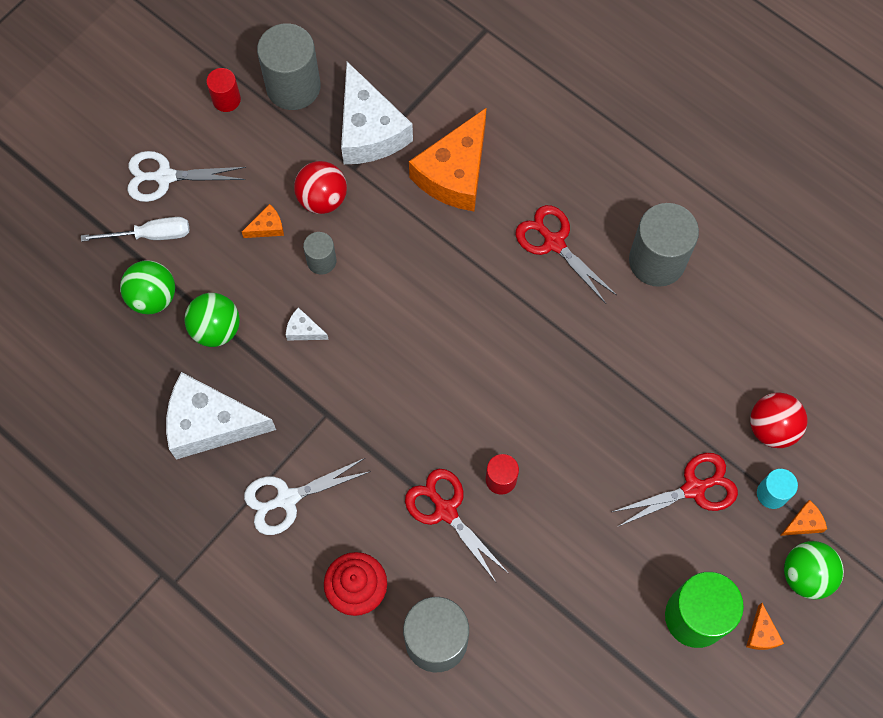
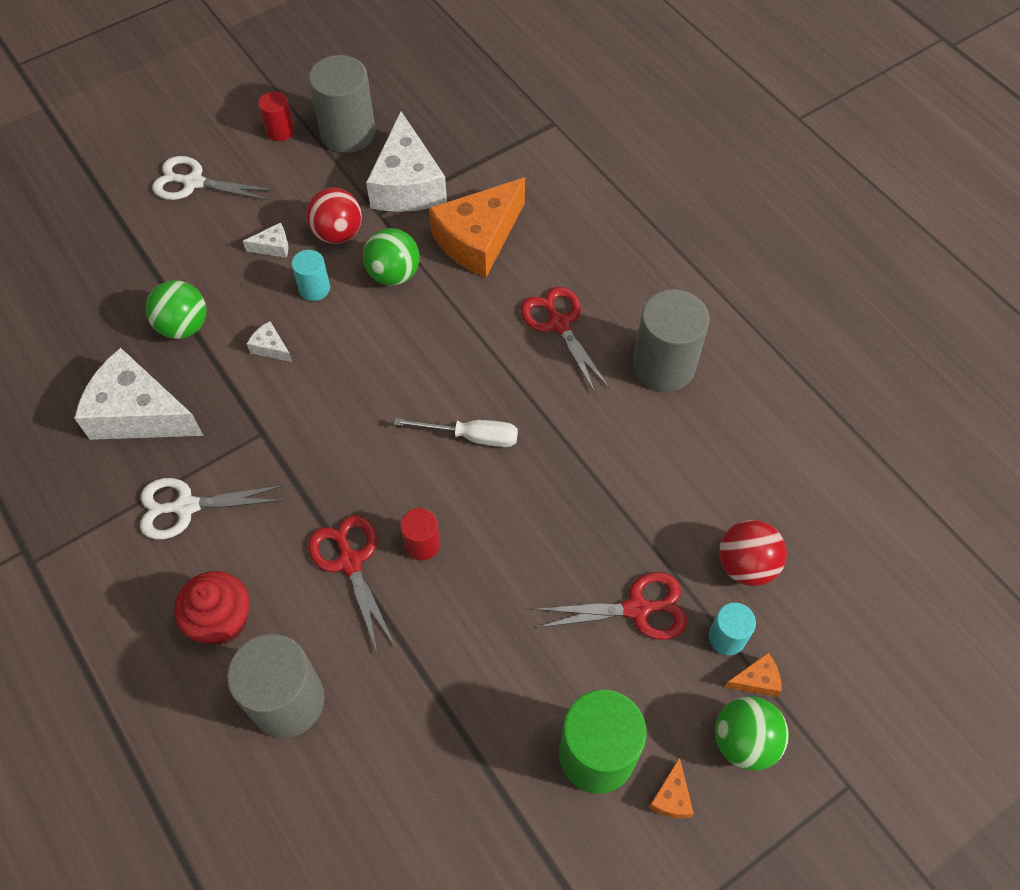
camera: 15 degrees right, 10 degrees down
(151, 235) = (158, 229): white screwdriver -> white screwdriver (471, 436)
(153, 297) = (135, 283): green ball -> green ball (394, 274)
(267, 227) = (273, 247): orange cheese -> white cheese
(321, 261) = (314, 288): grey cylinder -> turquoise cylinder

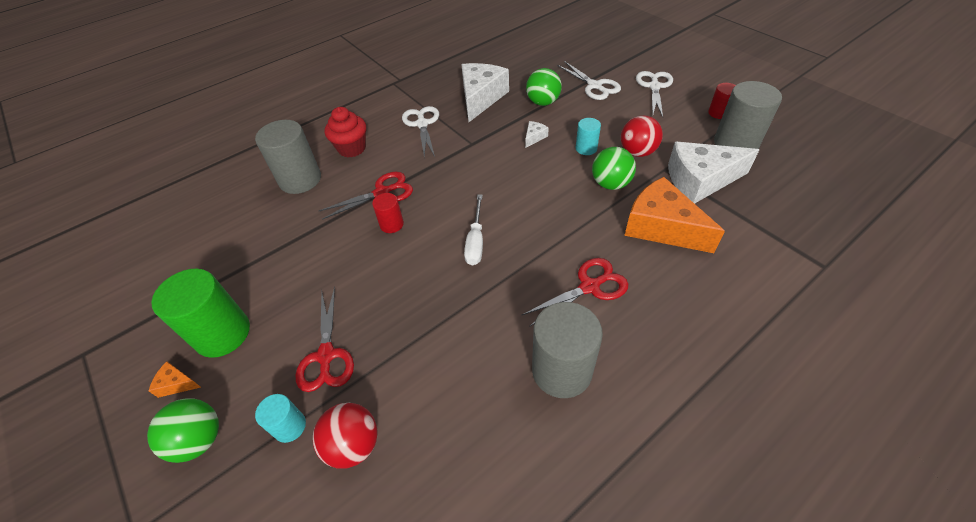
camera: 90 degrees right, 10 degrees down
(164, 252) = (595, 86): none -> white scissors
(273, 247) = (615, 126): white cheese -> none
(756, 680) = (247, 451): orange cheese -> none

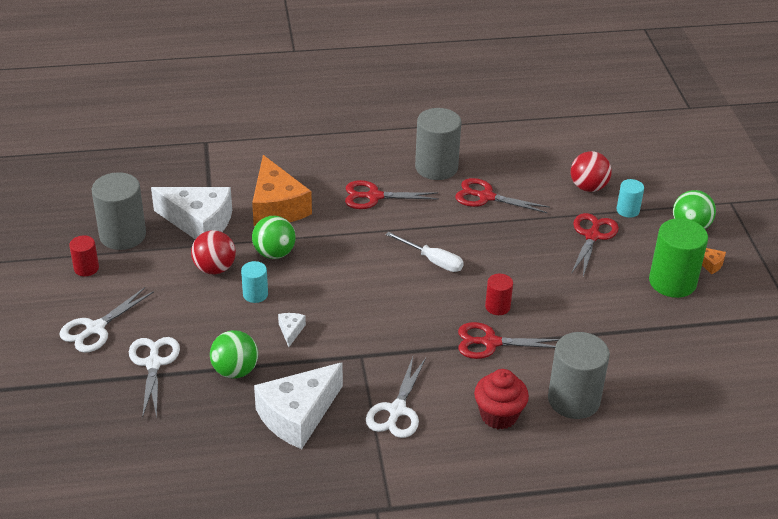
camera: 155 degrees left, 10 degrees down
(474, 352) = (485, 197): none -> red scissors
(475, 241) = (432, 261): white screwdriver -> white screwdriver turned 90 degrees clockwise
(534, 137) = (291, 331): white cheese -> white cheese turned 120 degrees clockwise

